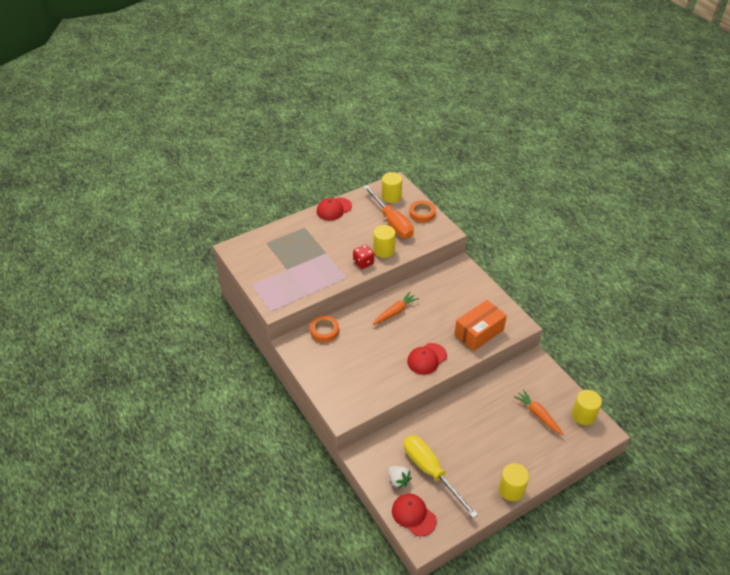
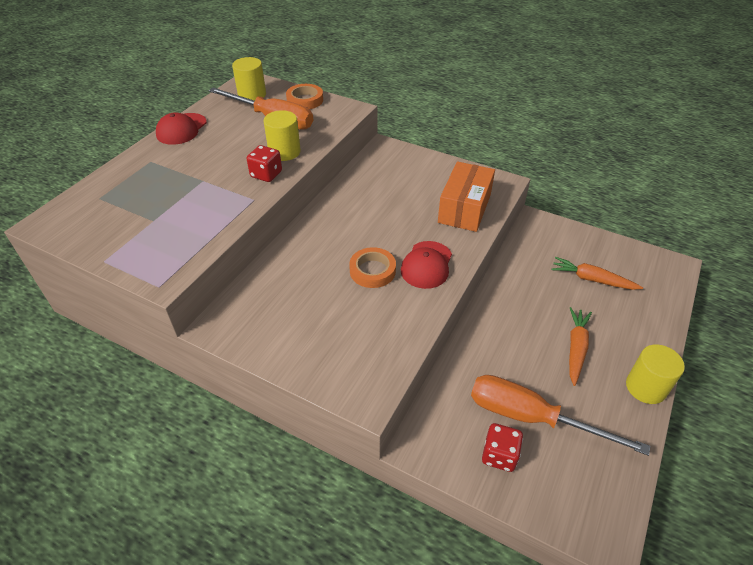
camera: 30 degrees left, 0 degrees up
(324, 331) = (257, 287): orange tape -> orange tape (372, 271)
(395, 312) = (342, 225): orange carrot -> orange carrot (576, 348)
(398, 480) = (499, 455): white strawberry -> red dice
(413, 515) = (560, 498): red cap -> none
(431, 471) = (531, 417): yellow screwdriver -> orange screwdriver
(583, 415) = (637, 258): yellow cylinder -> none

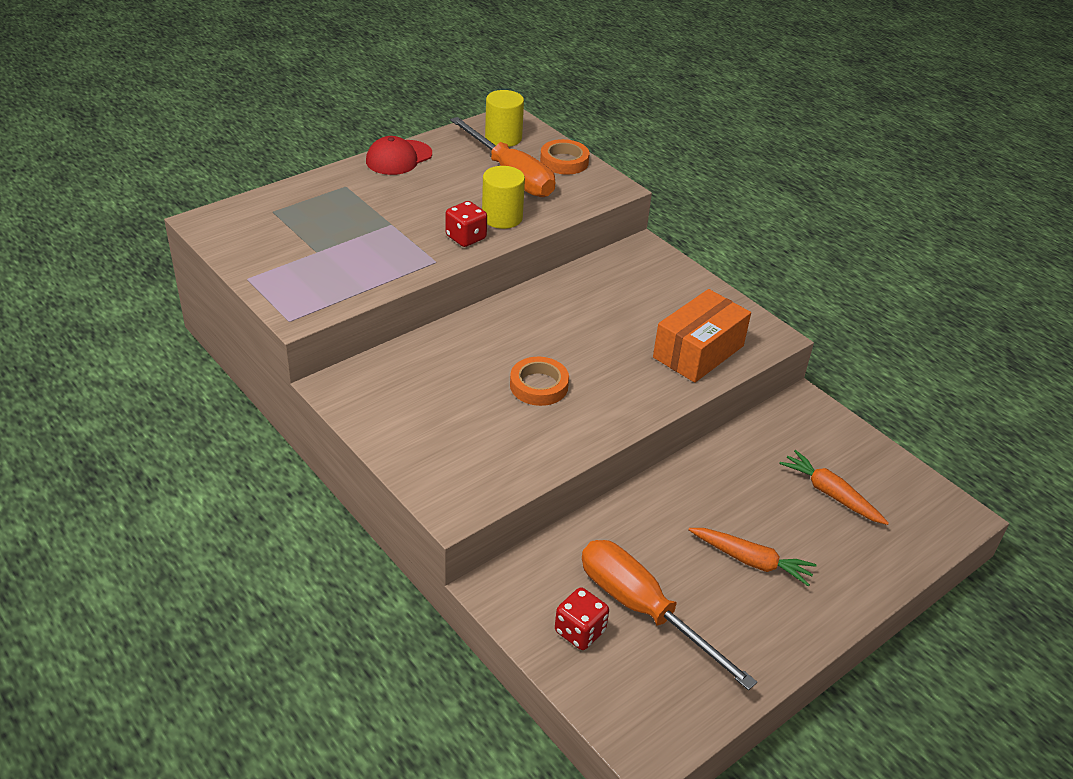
camera: 20 degrees right, 5 degrees down
(426, 265) = (607, 400): red cap -> none
(576, 348) = (751, 561): orange carrot -> orange carrot turned 75 degrees clockwise
(645, 387) = (810, 632): yellow cylinder -> none

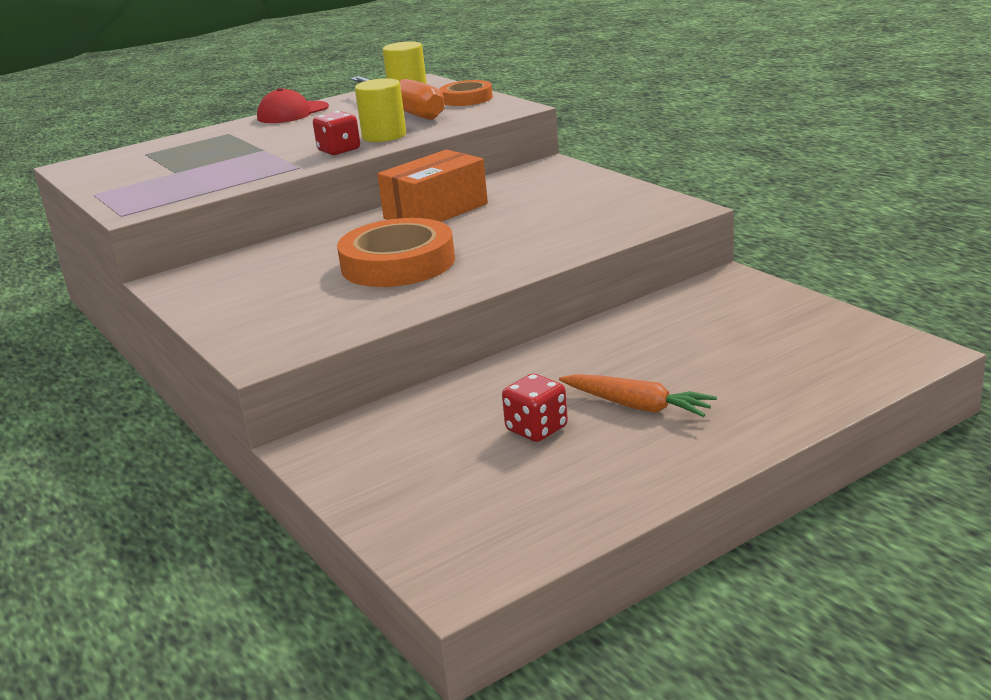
camera: 10 degrees right, 15 degrees down
(539, 385) = (398, 263): orange tape -> orange tape, size x1.69
(580, 631) = (402, 478): red dice -> red dice (536, 429)
(643, 610) = (488, 455): orange screwdriver -> none
(698, 352) = (592, 226): orange box -> orange box (436, 211)
(831, 494) = (750, 345): orange carrot -> none

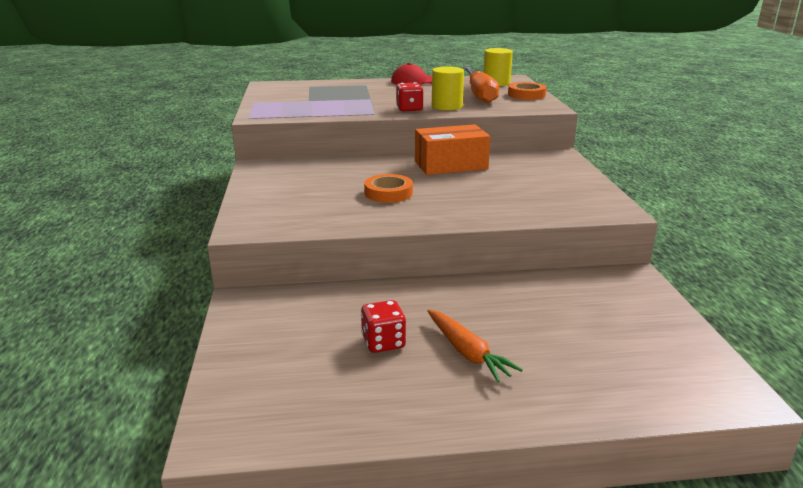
camera: 25 degrees right, 0 degrees up
(398, 263) = (388, 193): orange tape -> orange tape, size x0.59

